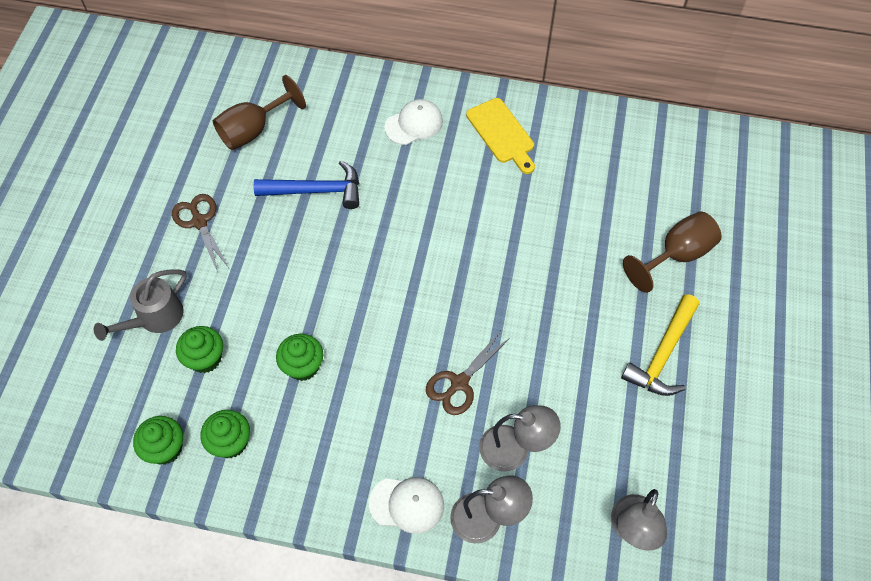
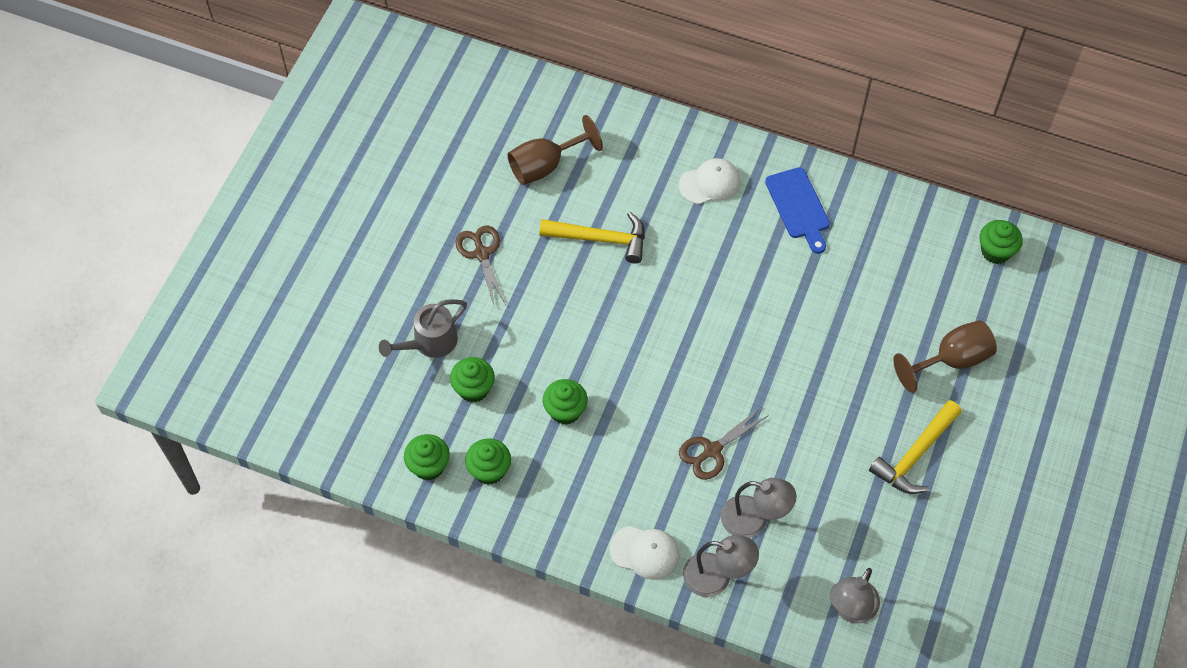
camera: 10 degrees right, 0 degrees up
(316, 190) = (601, 239): blue hammer -> yellow hammer
(502, 133) = (799, 207): yellow cutting board -> blue cutting board
(694, 148) = (995, 251): none -> green cupcake

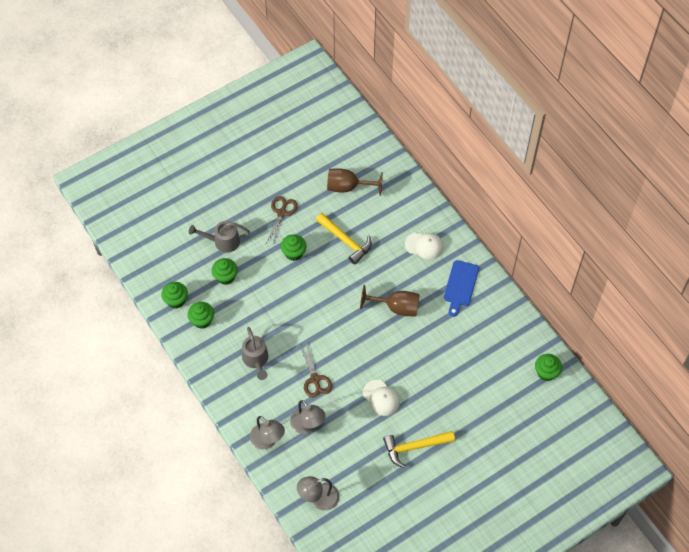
camera: 35 degrees right, 0 degrees up
(565, 411) = (260, 315): green cupcake -> green cupcake (294, 253)
(611, 476) = (256, 360): none -> grey watering can
(645, 552) = (243, 406): white cap -> white cap (381, 398)
(712, 450) = (315, 379): brown scissors -> brown scissors turned 105 degrees counterclockwise
(951, 360) = (474, 412): brown goblet -> brown goblet (396, 307)

